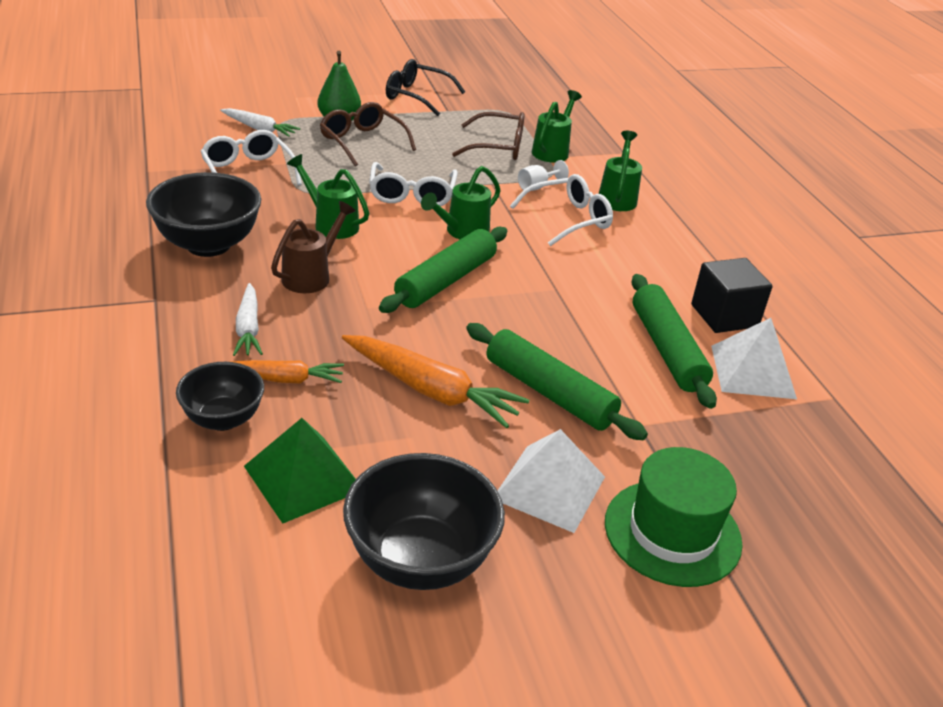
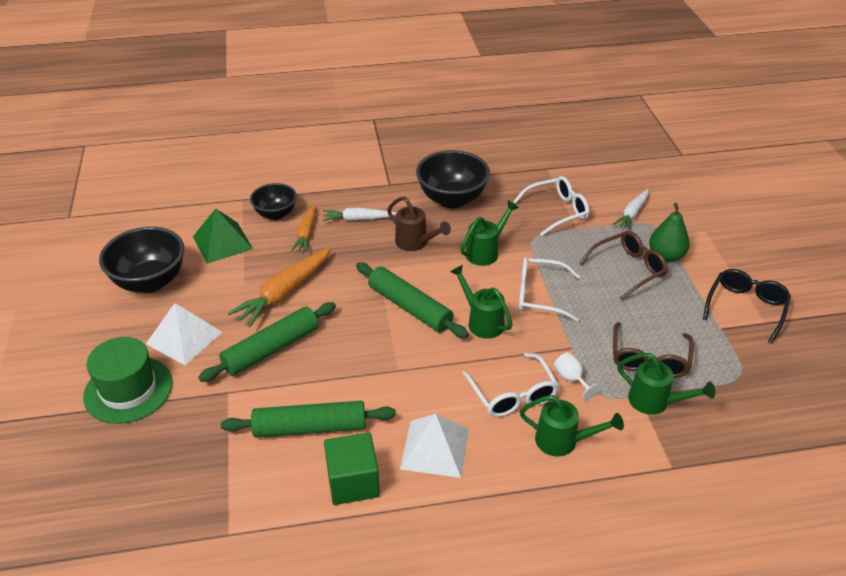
camera: 100 degrees right, 5 degrees up
(724, 316) = (353, 482): black cube -> green cube
(753, 371) = (273, 481): white pyramid -> white pyramid (435, 448)

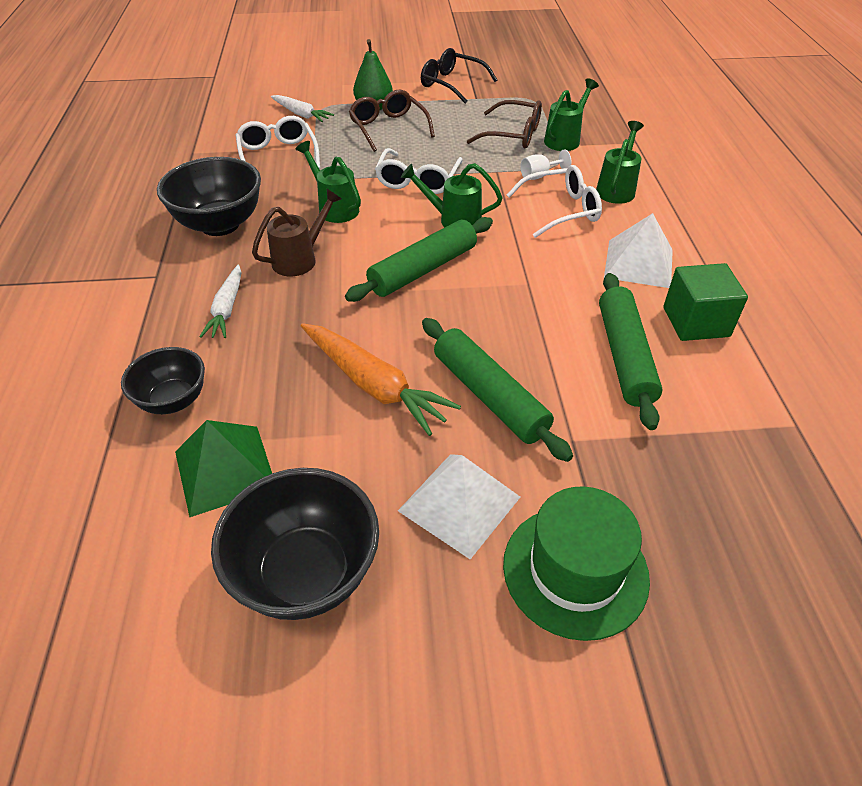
camera: 85 degrees left, 5 degrees up
(306, 233) = (240, 363): orange carrot -> none
(482, 321) = (454, 220): green watering can -> green watering can turned 45 degrees clockwise

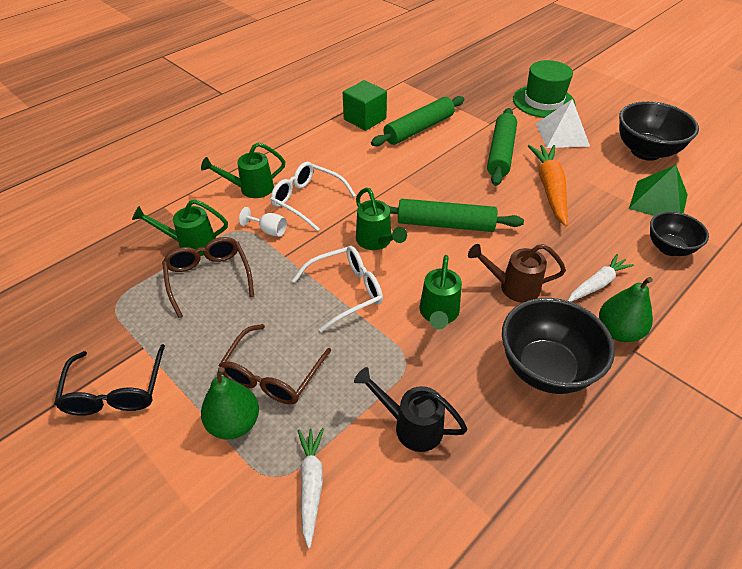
camera: 130 degrees left, 0 degrees up
(179, 281) = (618, 331): none -> green pear
(278, 155) = (411, 426): white glasses -> black watering can
(639, 263) = (333, 151): white pyramid -> none

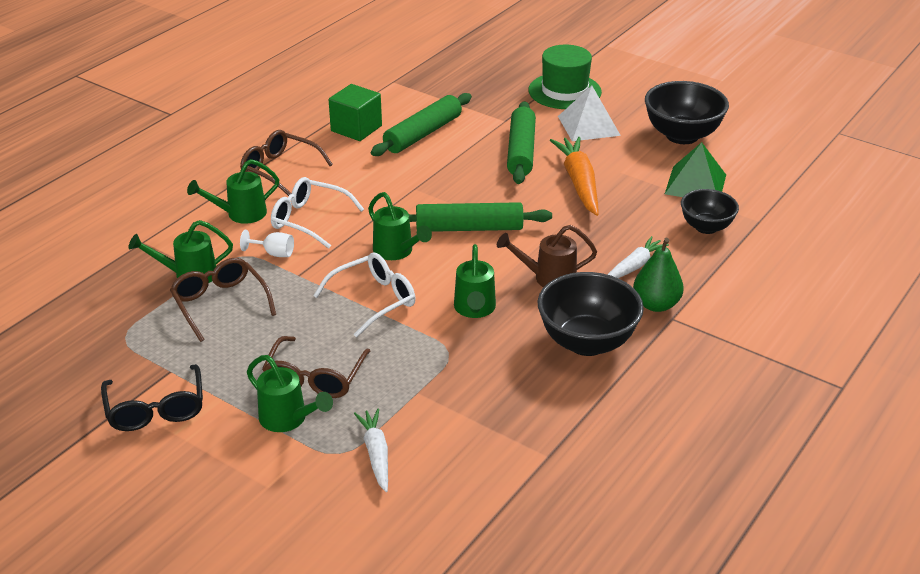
camera: 10 degrees left, 10 degrees down
(234, 423) = (288, 419): green pear -> green watering can
(294, 150) = (279, 170): none -> brown glasses
(411, 426) = (463, 401): black watering can -> none

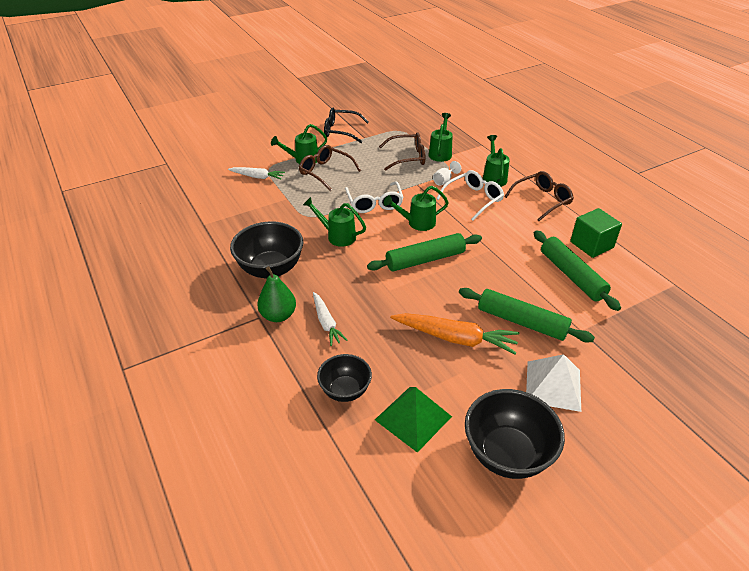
camera: 115 degrees right, 5 degrees up
(469, 228) = (425, 260): green rolling pin -> green rolling pin turned 45 degrees clockwise
(548, 278) = (344, 276): brown watering can -> none
(564, 91) = (633, 396): green hat -> none

